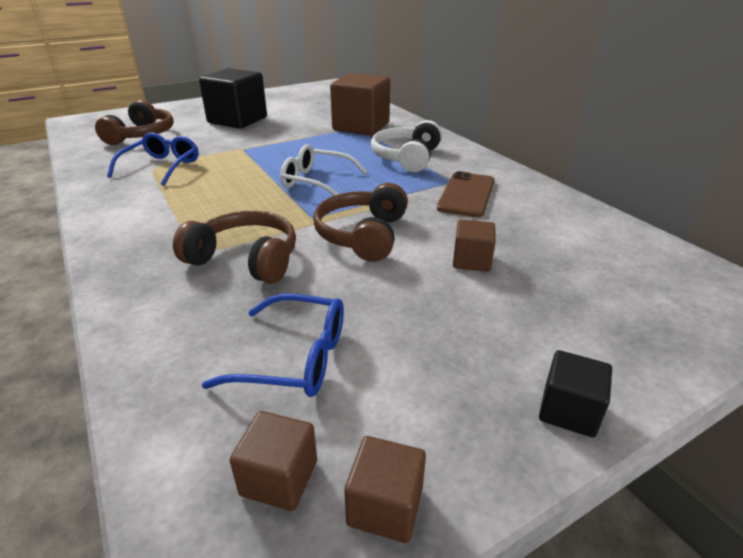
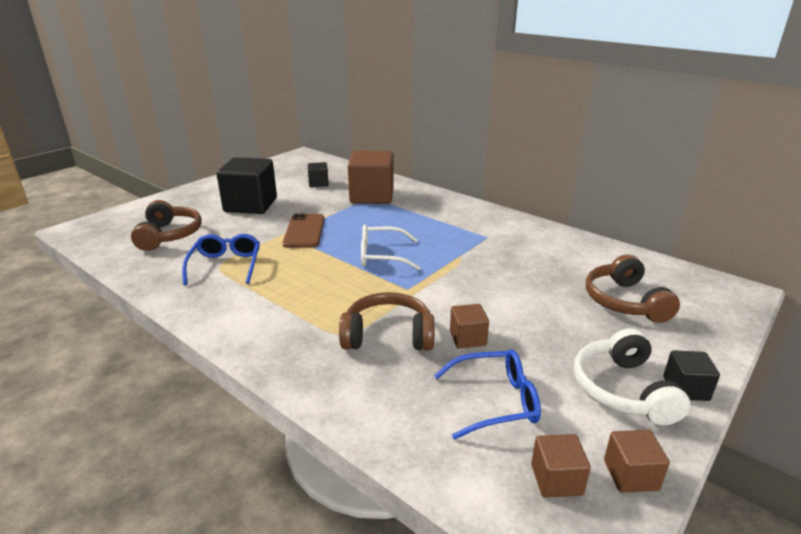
camera: 20 degrees left, 5 degrees down
(319, 109) = (318, 183): none -> black cube
(363, 235) = (460, 296): brown headphones -> brown headphones (625, 301)
(407, 158) = (436, 221): white headphones -> white headphones (623, 390)
(466, 195) = (508, 247): brown phone -> brown phone (304, 231)
(471, 261) = (553, 300): brown cube -> brown cube (467, 338)

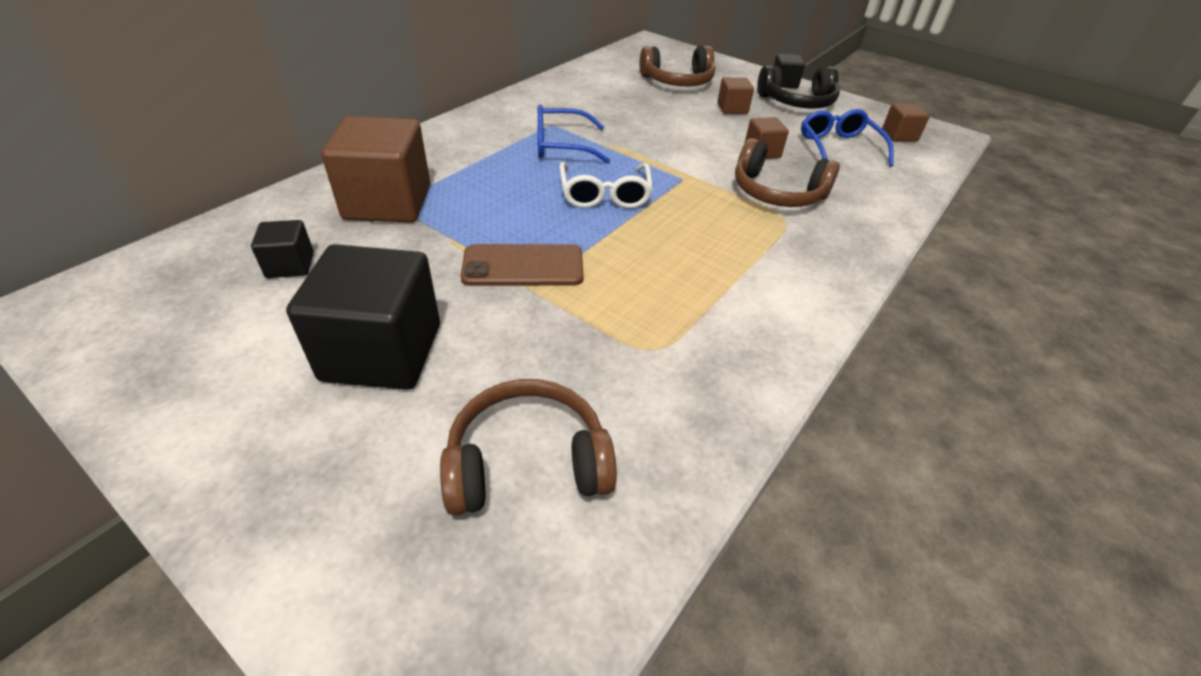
camera: 95 degrees left, 15 degrees up
(226, 265) = (651, 341): blue glasses -> blue glasses (561, 145)
(388, 336) = (777, 192): brown headphones -> brown headphones turned 60 degrees counterclockwise
(623, 390) = (797, 102): white headphones -> black headphones
(630, 475) = (877, 113): brown cube -> brown cube (732, 108)

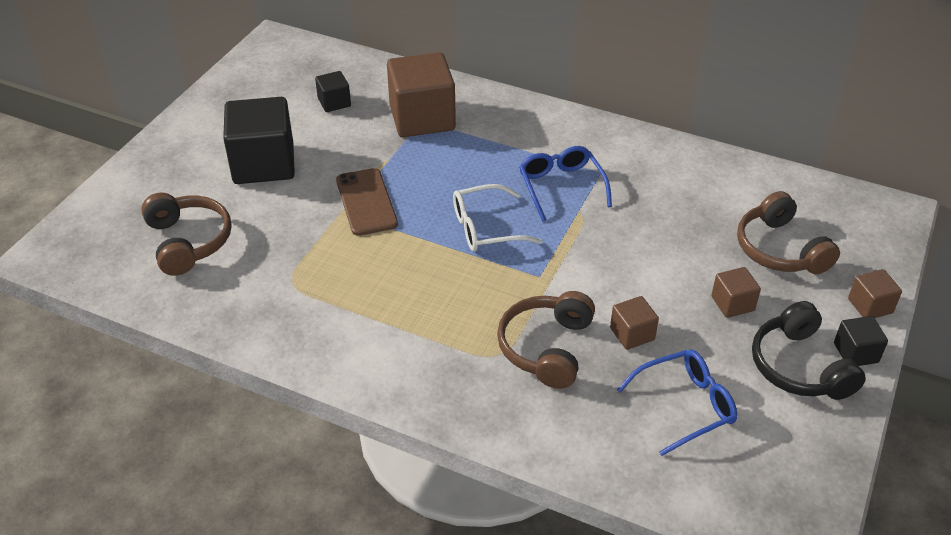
camera: 80 degrees right, 0 degrees up
(899, 135) = (762, 475): brown cube -> brown cube (870, 306)

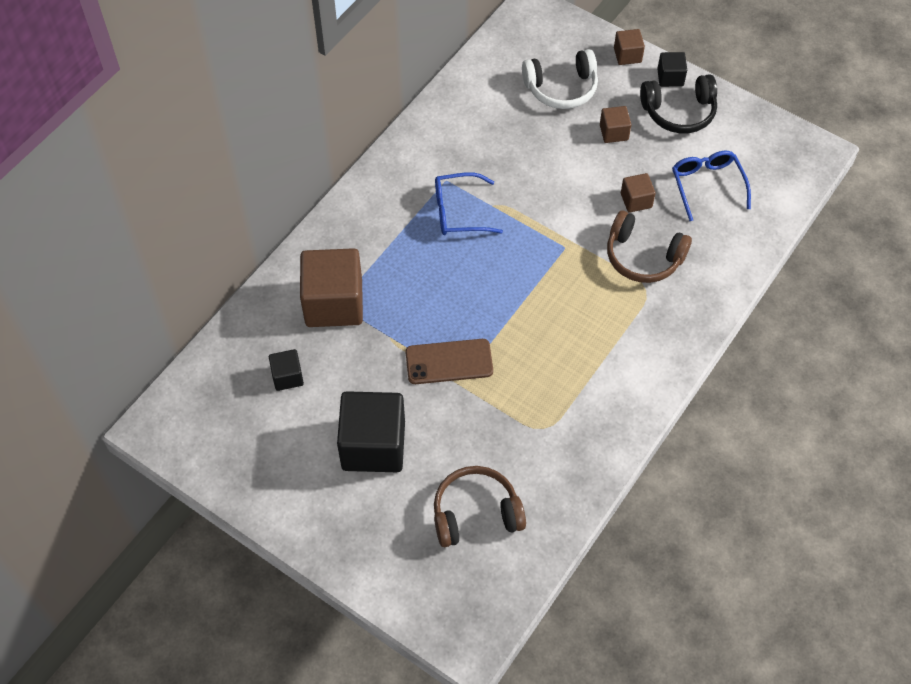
camera: 80 degrees left, 15 degrees up
(485, 228) = (501, 275): white glasses -> none
(780, 249) = (561, 88): brown headphones -> white headphones

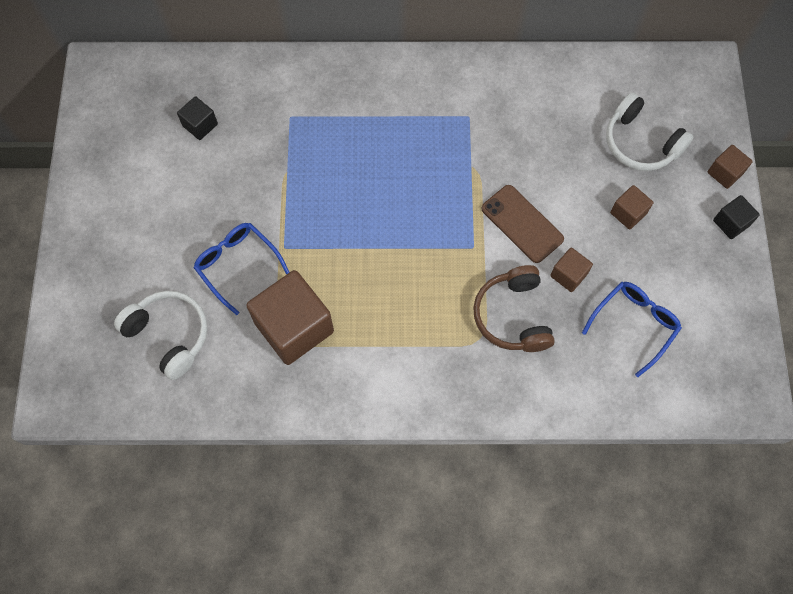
camera: 55 degrees right, 10 degrees up
(334, 303) = (289, 113): brown cube -> brown cube (294, 327)
(373, 445) = (180, 223): black cube -> none
(449, 362) = (294, 229): brown phone -> brown phone (522, 224)
(459, 212) = (445, 145): blue glasses -> blue glasses (237, 265)
(476, 513) = (169, 335): brown headphones -> white headphones
(679, 112) = (698, 253): black headphones -> none

